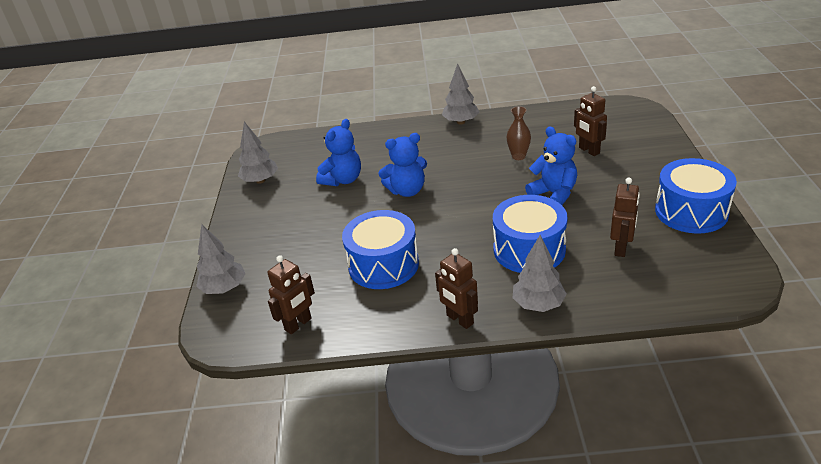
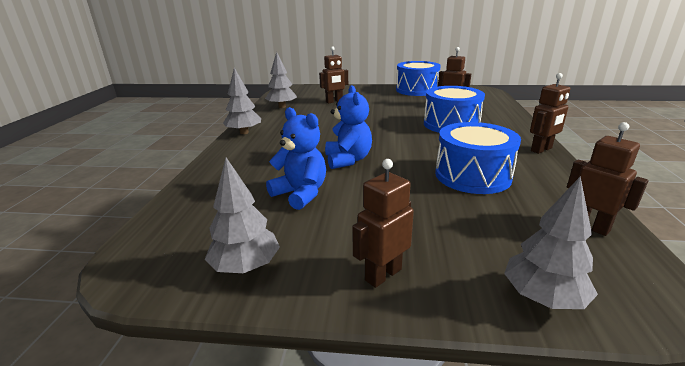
camera: 85 degrees left, 10 degrees down
(250, 228) = (382, 274): none -> brown robot
(518, 156) = (324, 118): brown vase -> none
(538, 304) = (514, 127): grey tree -> grey tree (282, 107)
(554, 194) = (383, 113): blue teddy bear -> none

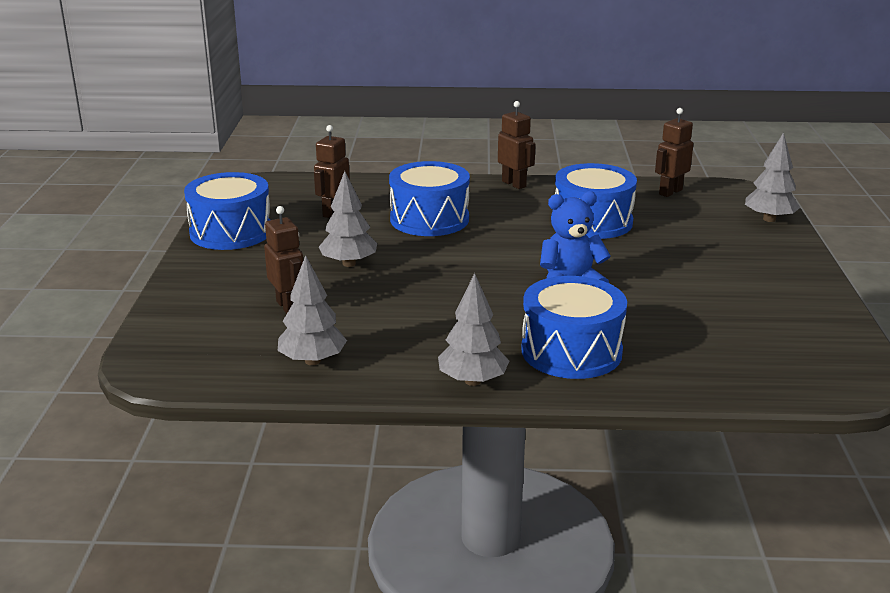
camera: 95 degrees left, 0 degrees up
(246, 266) = (812, 323): grey tree -> grey tree (349, 263)
(259, 155) = (571, 351): none -> blue drum
(301, 194) = (672, 309): blue teddy bear -> none
(382, 274) = (782, 267): brown robot -> none

